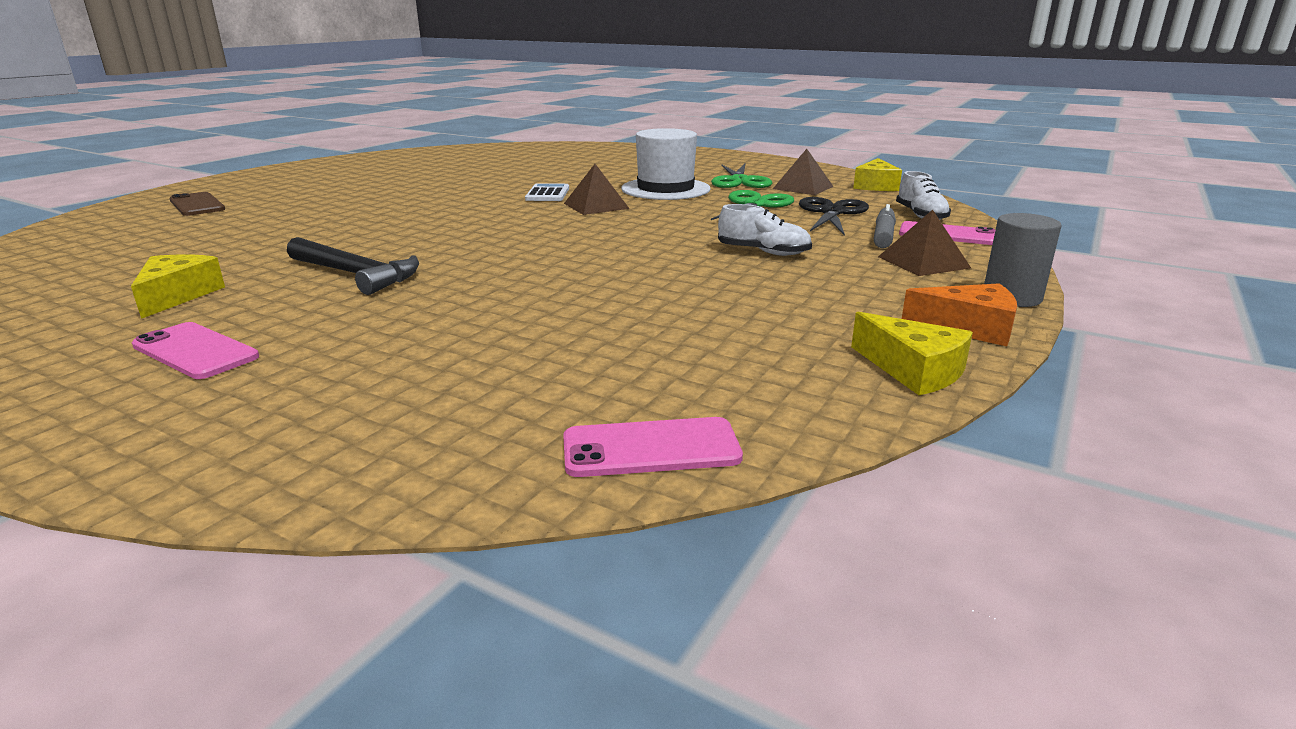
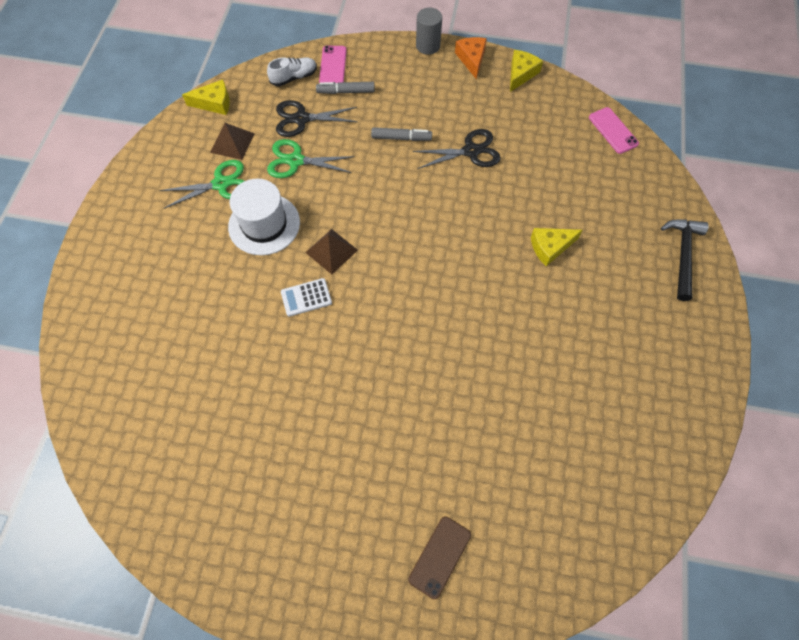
camera: 110 degrees left, 40 degrees up
(177, 296) = (598, 376): yellow cheese -> yellow cheese (550, 247)
(195, 351) = (639, 308): pink phone -> none
(356, 274) = (526, 310): black hammer -> black hammer (682, 255)
(700, 289) = (471, 151): none -> black scissors
(763, 252) = (401, 138): white shoe -> grey marker
(923, 262) = (389, 74): brown pyramid -> none

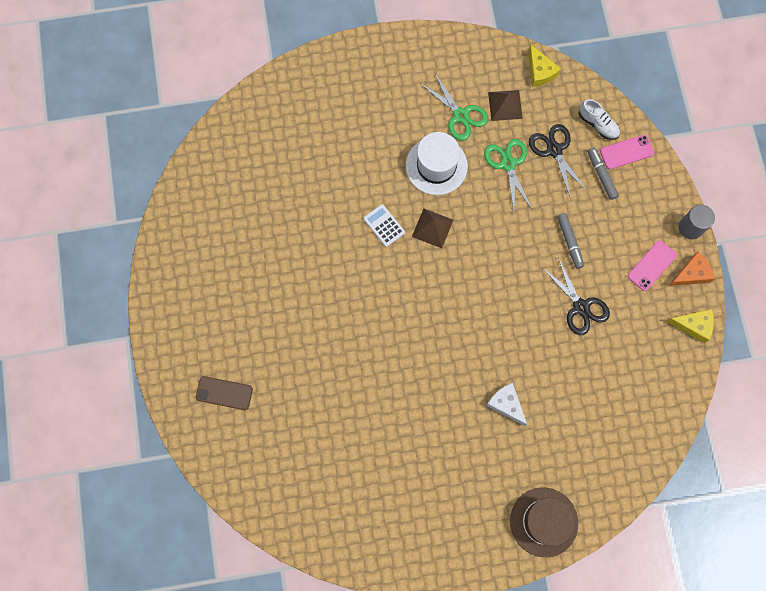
camera: 70 degrees right, 10 degrees up
(550, 247) = (506, 404): yellow cheese -> white cheese
(613, 130) = (660, 430): pink phone -> pink phone (652, 265)
(682, 255) = (544, 522): black hammer -> brown hat

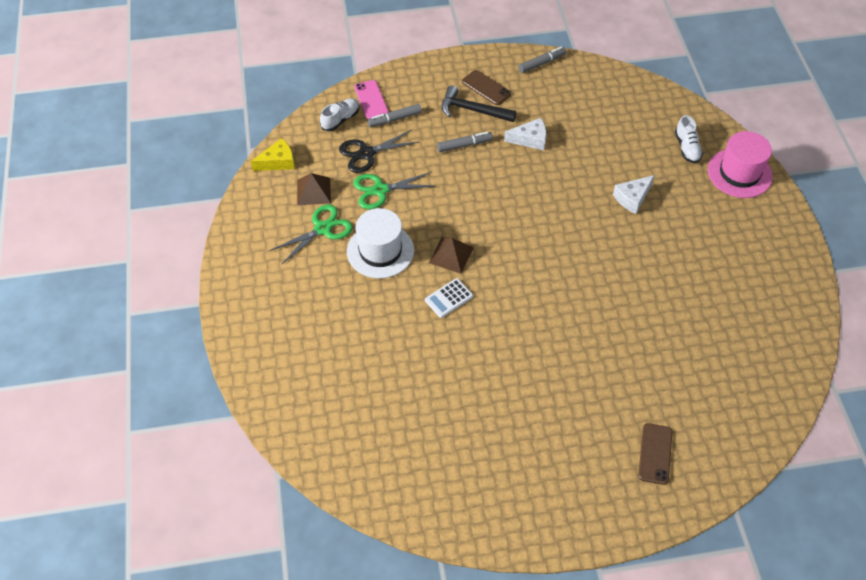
camera: 90 degrees left, 20 degrees down
(544, 522) = (739, 173): brown hat -> pink hat
(577, 470) = (687, 148): none -> white shoe
(581, 307) = (530, 139): black scissors -> white cheese
(618, 251) = (473, 110): none -> black hammer
(652, 265) = (486, 88): pink phone -> brown phone
(690, 227) = (448, 60): grey cylinder -> none
(691, 274) = (493, 62): orange cheese -> none
(693, 325) = (541, 63): yellow cheese -> grey marker

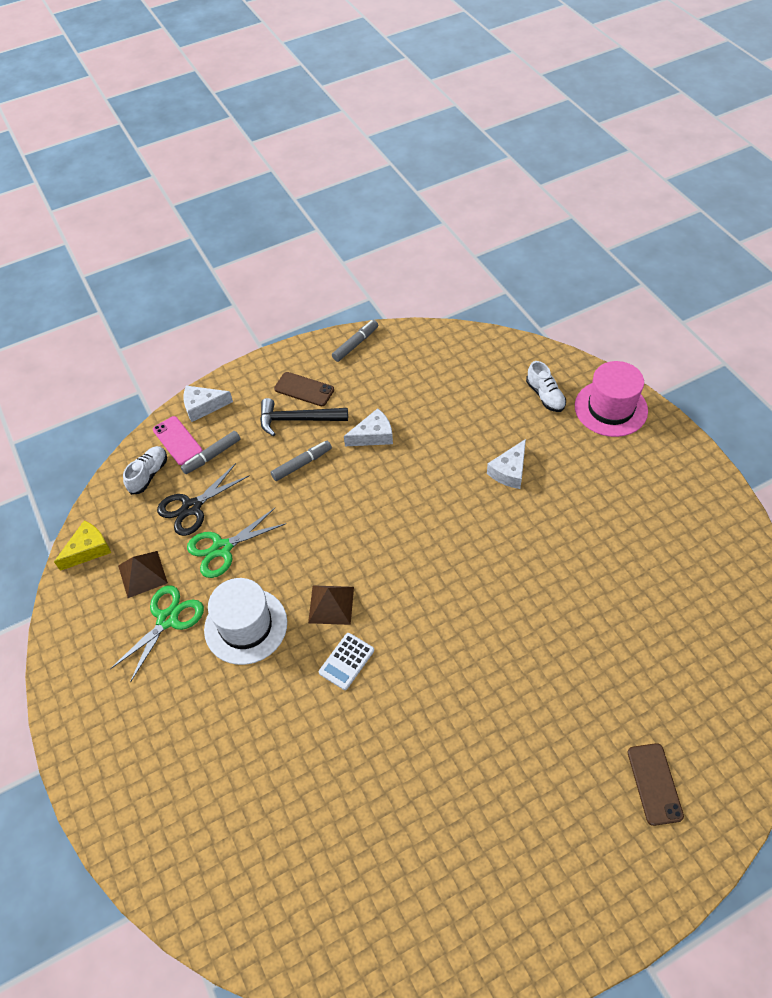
camera: 15 degrees left, 0 degrees up
(400, 79) = (203, 406): none -> white cheese

